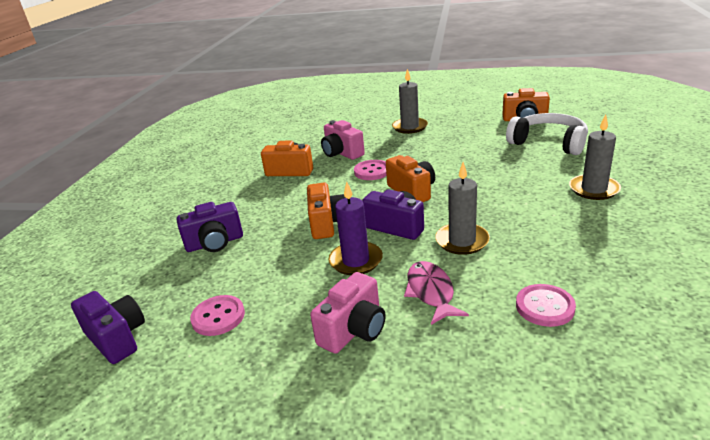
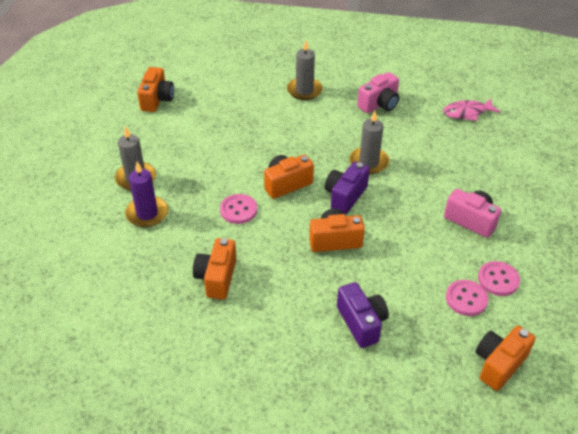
camera: 95 degrees left, 15 degrees up
(117, 338) = (499, 364): purple camera -> orange camera
(342, 153) = (185, 234): pink camera -> pink camera (379, 104)
(356, 261) = (393, 220): purple candle -> purple candle (147, 213)
(431, 292) = (429, 182): pink fish -> pink fish (467, 113)
(544, 307) = (440, 137): pink button -> pink button (498, 279)
(548, 143) = (216, 95): white headphones -> none

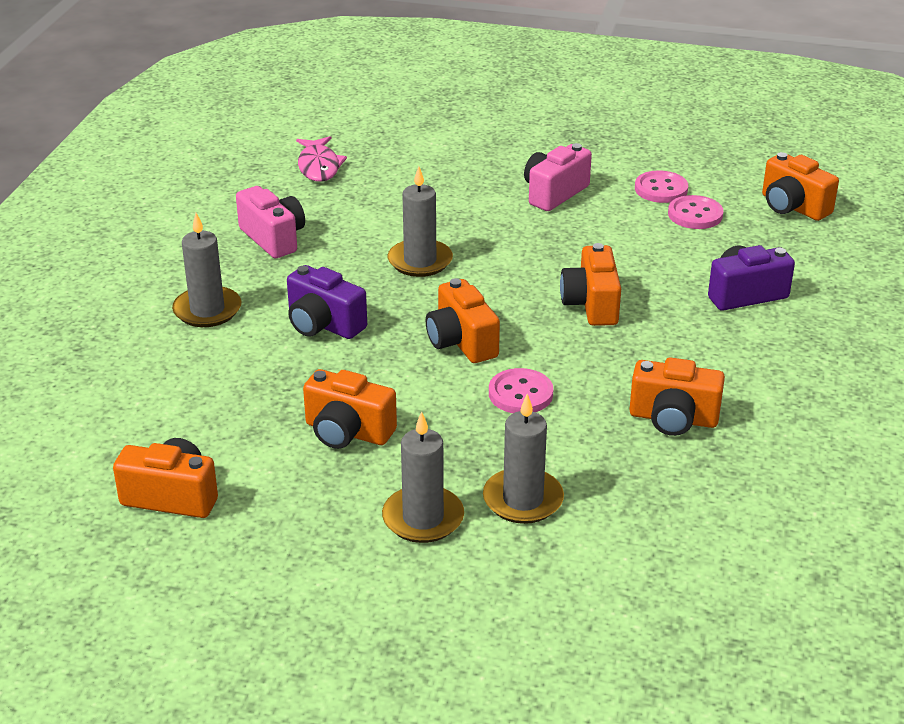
camera: 85 degrees left, 10 degrees down
(147, 213) = (523, 499): purple candle -> grey candle
(203, 147) = (347, 432): none -> orange camera
(345, 196) = (496, 288): purple camera -> purple camera (323, 324)

